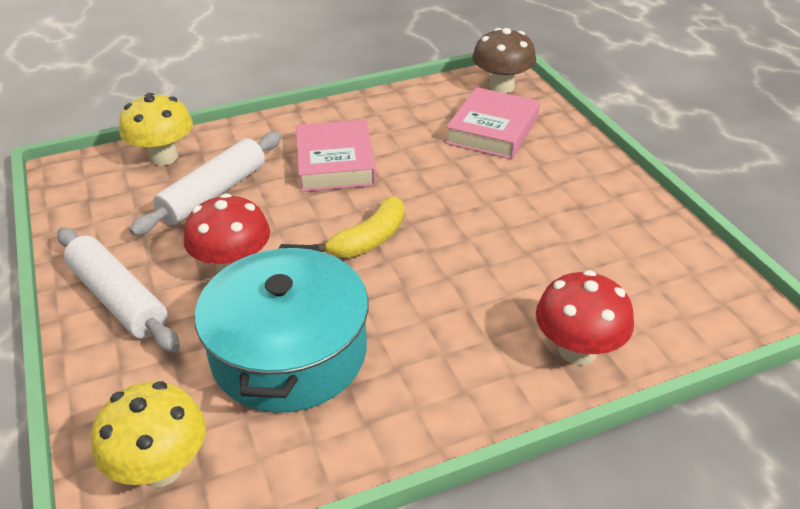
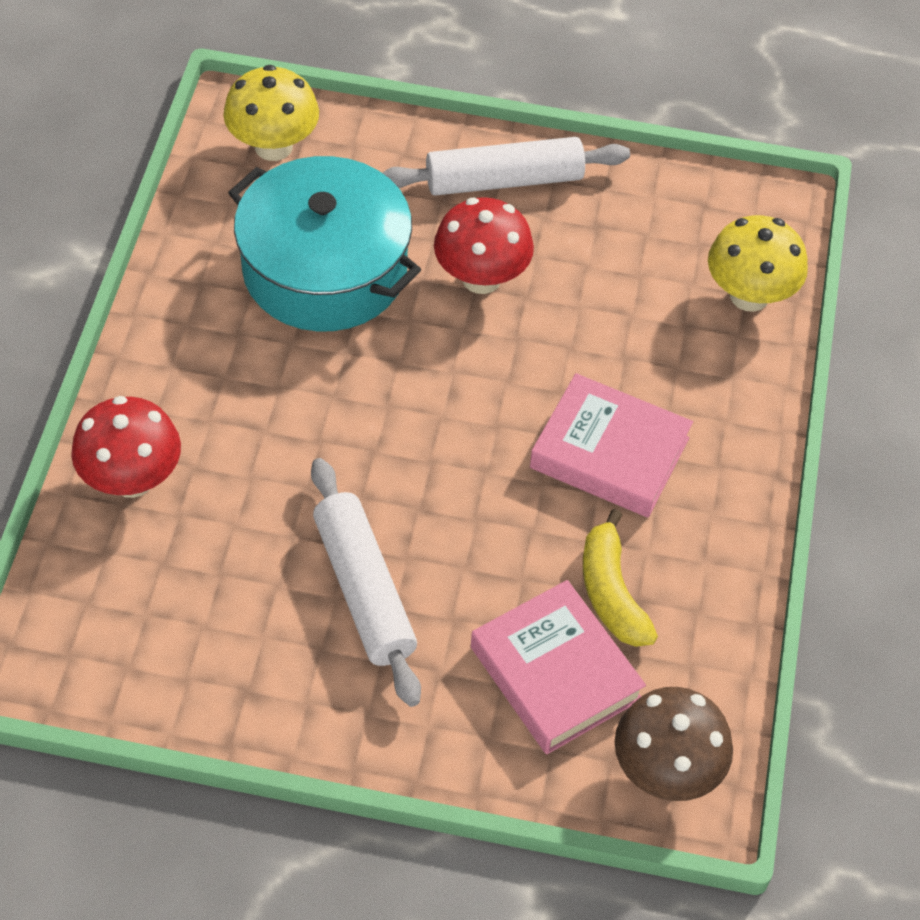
camera: 120 degrees right, 15 degrees up
(214, 193) = (632, 312): white rolling pin -> white rolling pin (364, 590)
(369, 239) = (433, 408): yellow banana -> yellow banana (611, 592)

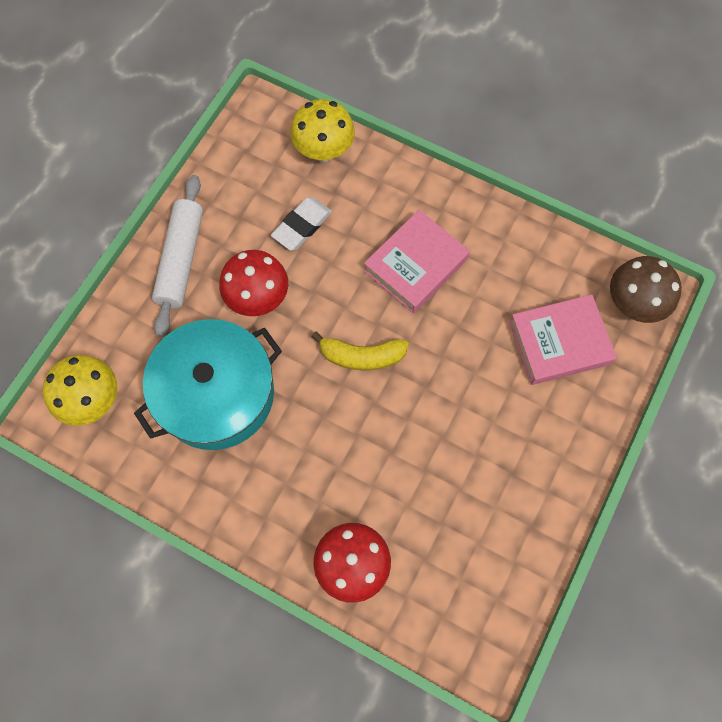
camera: 70 degrees left, 15 degrees up
(364, 590) = (476, 436): white rolling pin -> none
(611, 592) = (512, 295): yellow banana -> yellow banana (361, 356)
(613, 300) = (302, 226): none -> white eraser

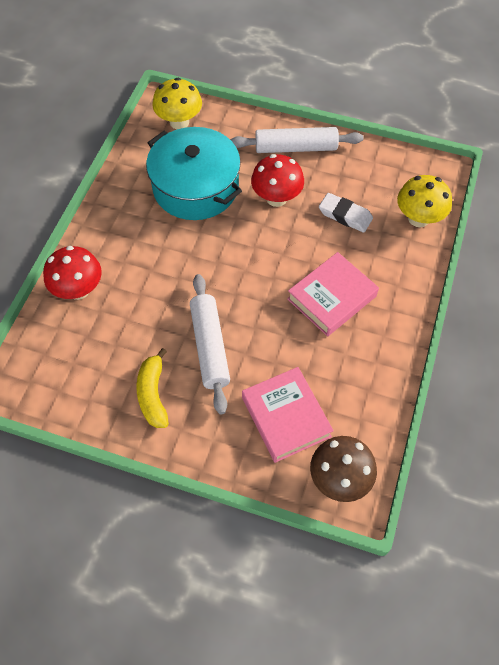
camera: 80 degrees right, 10 degrees down
(361, 356) = (243, 271): yellow banana -> yellow banana (153, 394)
(415, 265) = (332, 298): pink book -> pink book turned 75 degrees counterclockwise
(461, 410) = (210, 347): none -> white rolling pin

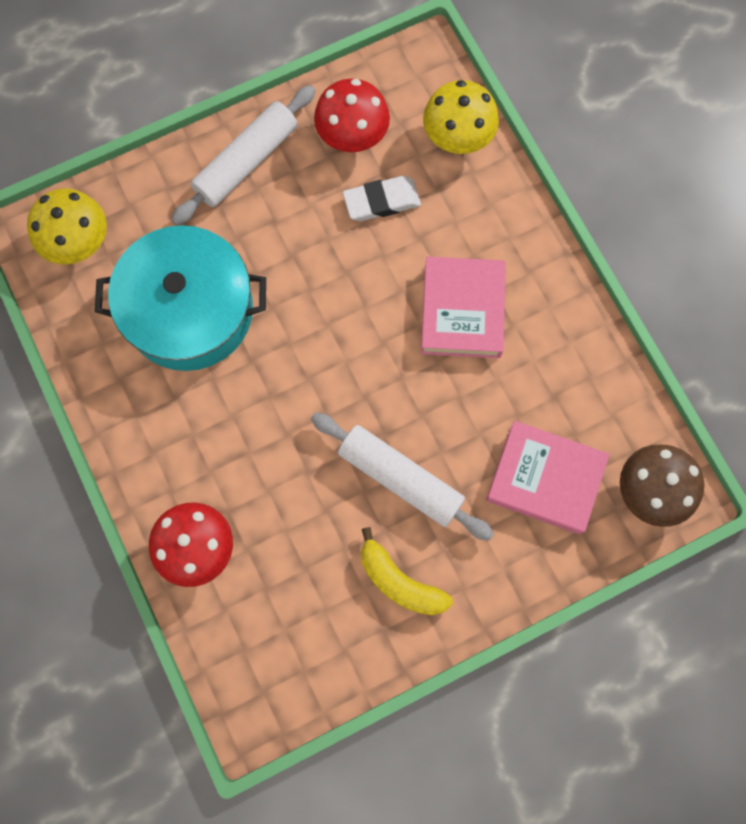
camera: 45 degrees left, 15 degrees up
(276, 198) = (290, 245): red mushroom -> red mushroom (352, 137)

